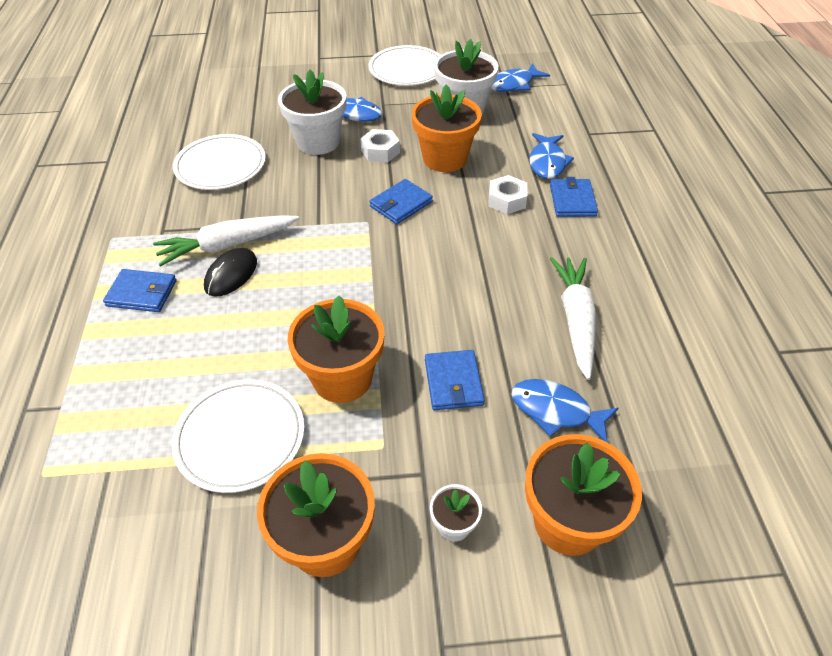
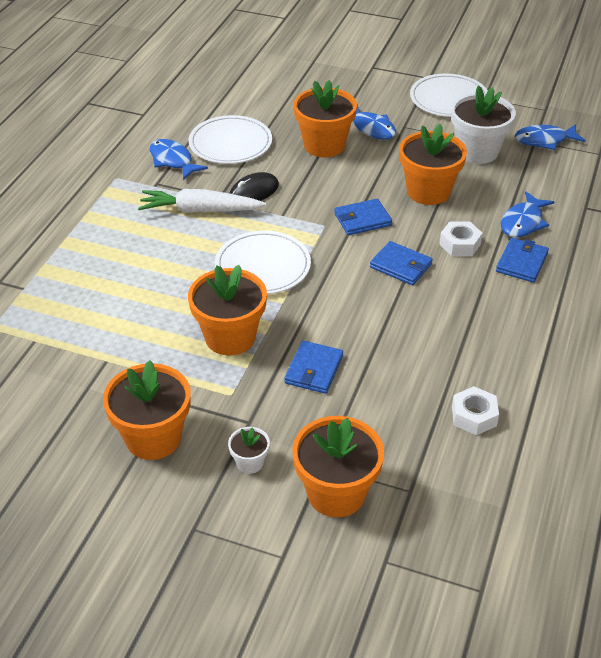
camera: 25 degrees right, 5 degrees down
(142, 293) = (117, 227): blue wallet -> blue wallet (401, 266)
(231, 274) = (190, 234): black mouse -> black mouse (254, 191)
(240, 437) = (133, 351): white plate -> white plate (263, 266)
(318, 142) = (324, 145): white flower pot -> orange flower pot
(380, 151) = (374, 169): white nut -> white nut (474, 416)
(556, 411) = (382, 418): blue fish -> blue fish (173, 161)
(575, 320) = (449, 359): white carrot -> none

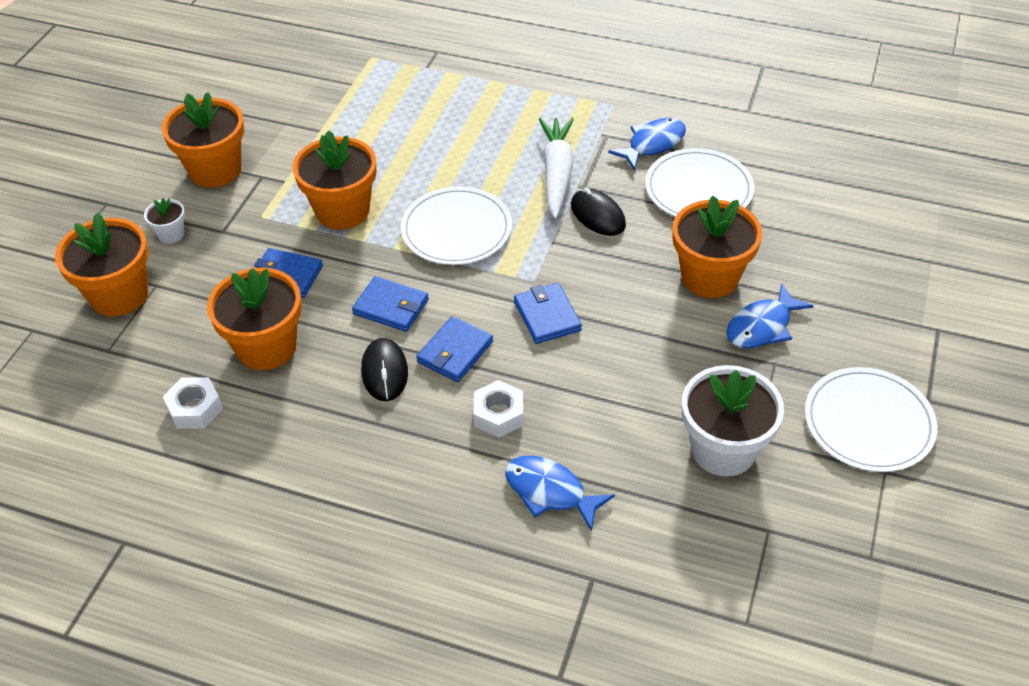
camera: 90 degrees right, 5 degrees up
(424, 303) = (384, 372): none -> black mouse
(428, 191) = (614, 386): orange flower pot -> orange flower pot (266, 347)
(521, 262) = (460, 481): blue wallet -> blue wallet (391, 307)
(544, 140) = (771, 545): blue fish -> none

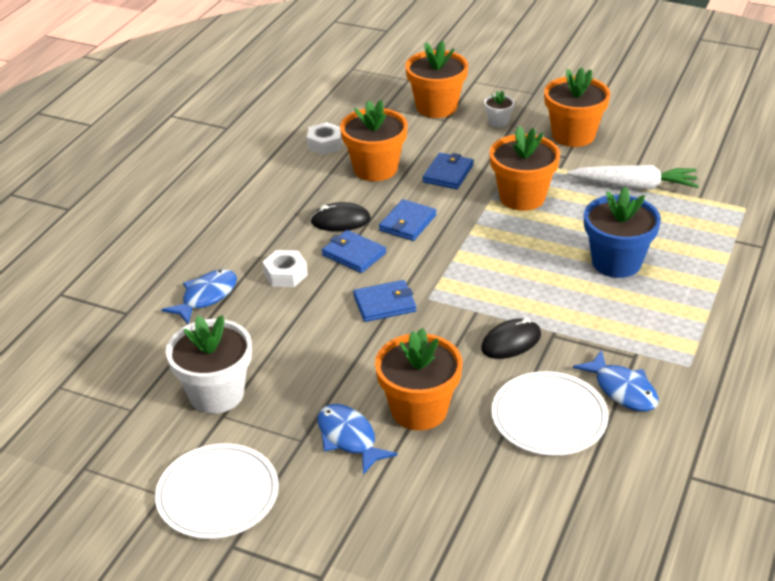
camera: 95 degrees right, 10 degrees down
(456, 229) = (495, 256): white plate -> none
(463, 143) = (616, 262): none -> blue flower pot
(556, 173) = (572, 319): white carrot -> white carrot (634, 186)

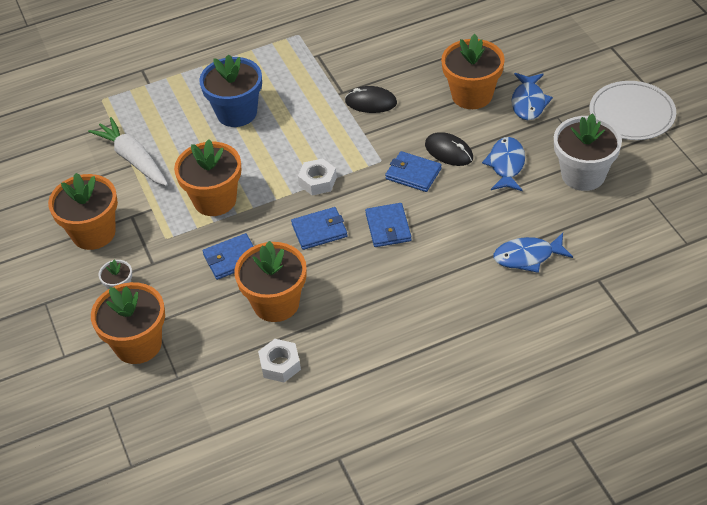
camera: 135 degrees left, 10 degrees up
(285, 274) = (453, 240): white nut -> white nut (317, 181)
(340, 221) = (363, 265): black mouse -> black mouse (449, 151)
(549, 417) = (408, 52): white plate -> none
(622, 390) = (351, 43): blue fish -> blue fish (506, 165)

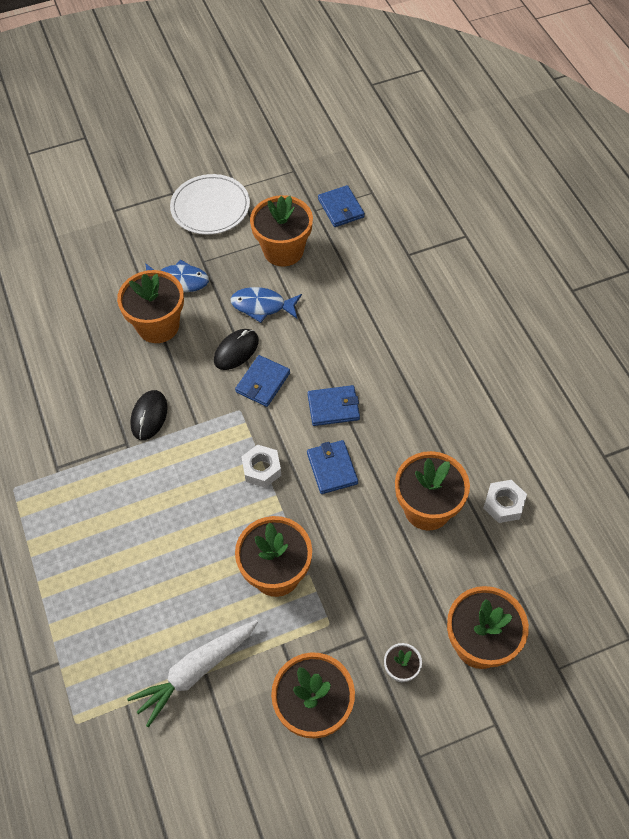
camera: 90 degrees left, 10 degrees up
(231, 258) = (365, 553): blue wallet -> blue wallet (341, 208)
(236, 113) = (137, 554): blue flower pot -> none
(528, 256) = (379, 300): blue fish -> none
(583, 175) = (283, 250): white flower pot -> orange flower pot

